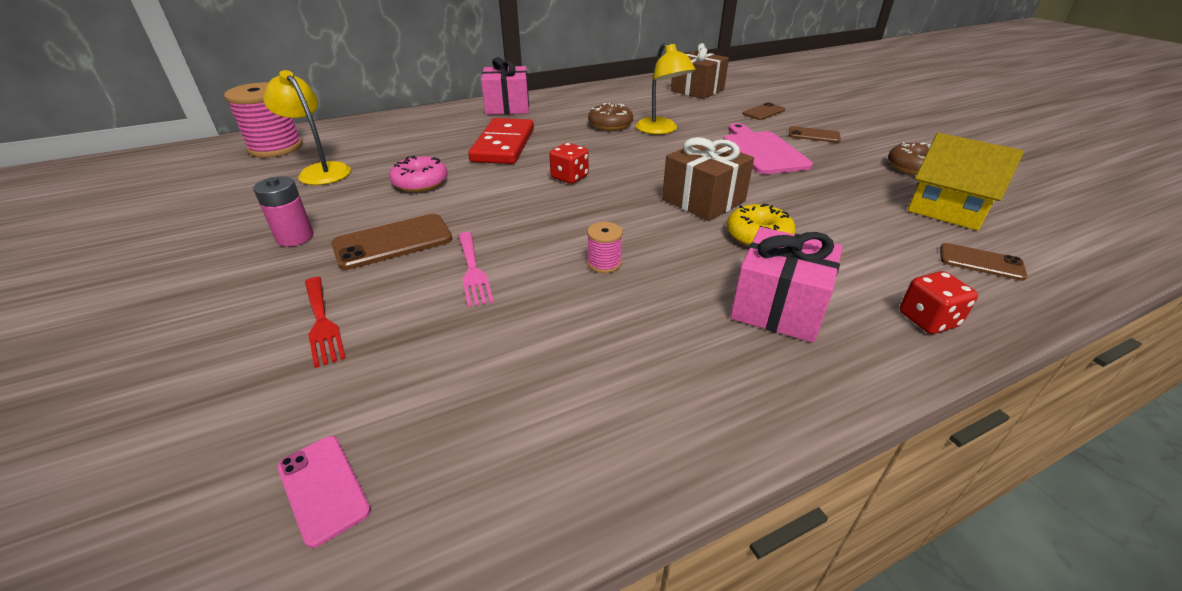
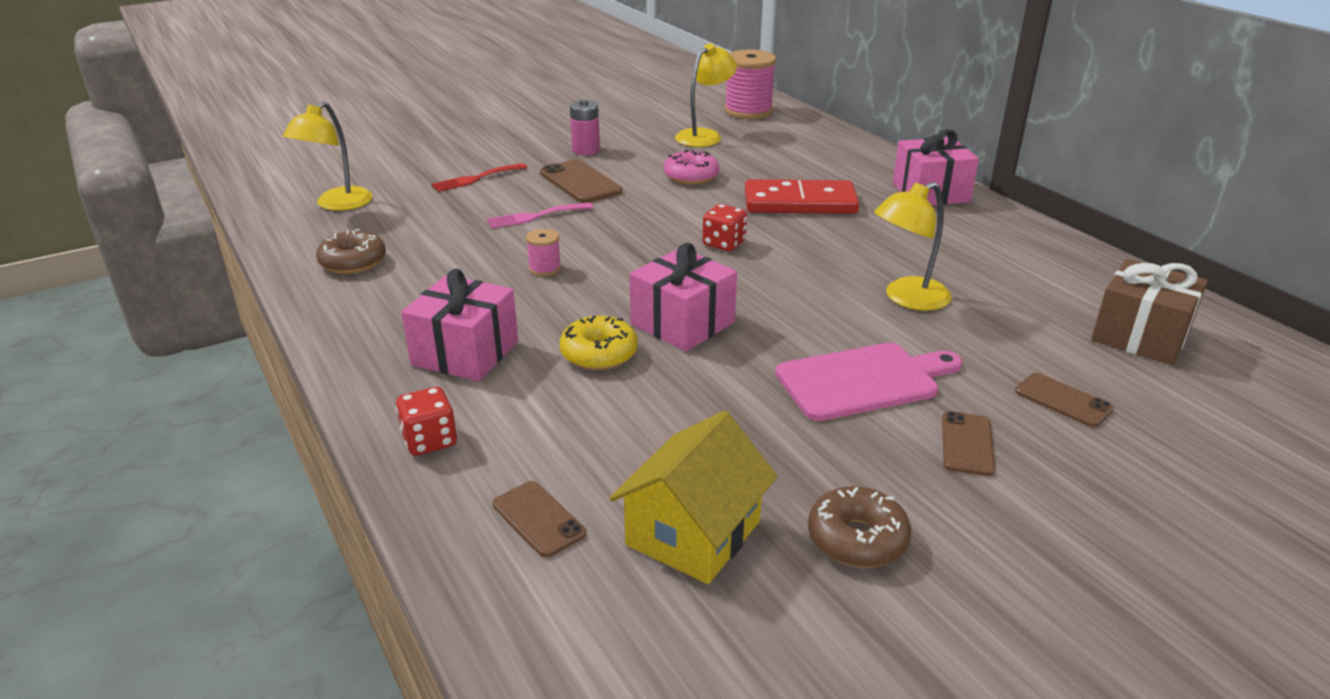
camera: 85 degrees right, 5 degrees down
(323, 488) = (337, 204): pink phone -> yellow lamp
(610, 125) = (906, 261): brown donut -> brown donut (353, 262)
(703, 200) = (682, 323): brown gift -> pink gift
(981, 262) = (538, 519): brown phone -> brown phone turned 60 degrees counterclockwise

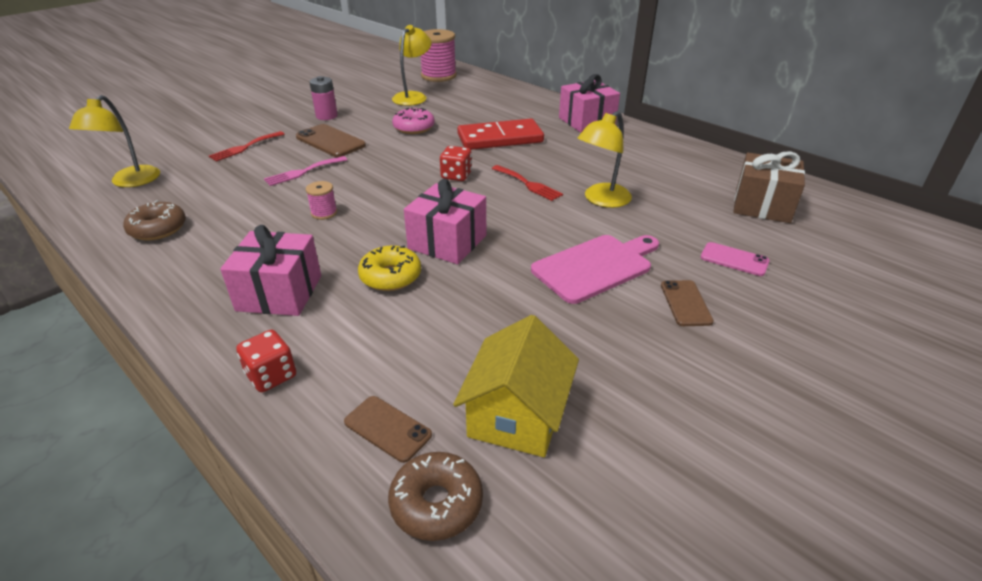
camera: 15 degrees left, 5 degrees up
(815, 266) = (528, 184): none -> red fork
(857, 539) = (640, 394): brown donut -> brown donut (436, 503)
(1063, 400) = (734, 259): brown phone -> pink phone

